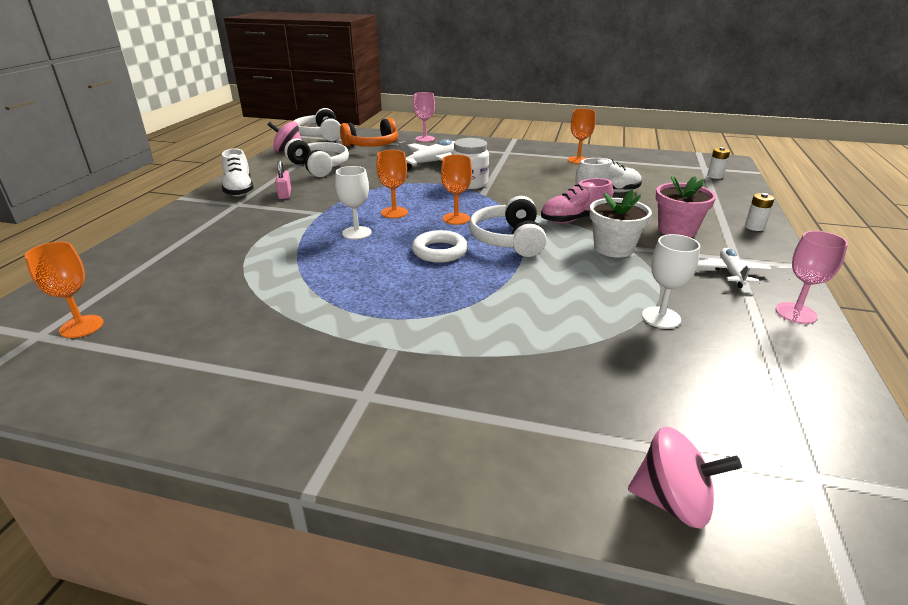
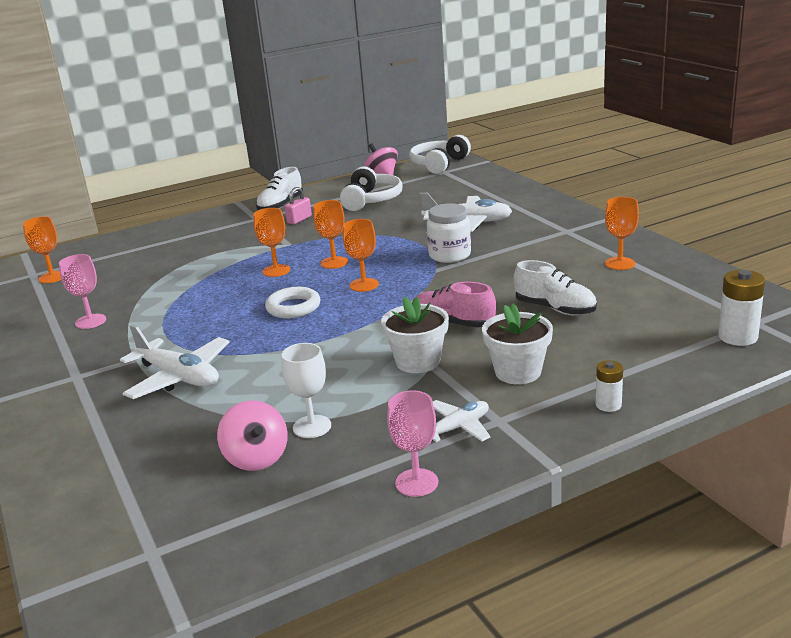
camera: 50 degrees right, 5 degrees down
(357, 233) = (276, 270): white goblet -> orange goblet
(372, 145) = (458, 188): orange headphones -> none
(425, 139) = (521, 192): pink goblet -> pink goblet (90, 321)
(475, 340) = (179, 377): none -> white plane
(508, 240) = (358, 319): white headphones -> none
(672, 502) = (70, 509): pink spinning top -> pink spinning top (256, 458)
(677, 230) = (518, 372): pink flower pot -> white flower pot
(715, 176) = (738, 337): white battery -> white battery, size x1.63

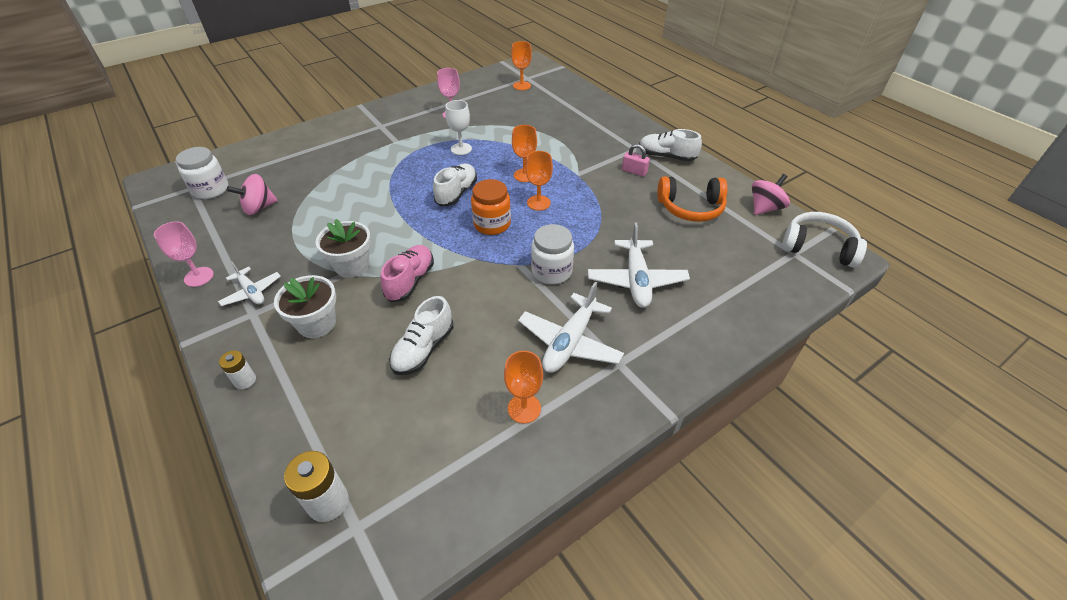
camera: 80 degrees right, 20 degrees up
(173, 524) = (211, 190): none -> white jar
(179, 377) = (366, 162): white plane -> white plane (570, 342)
(293, 307) = (456, 193): white ring -> white shoe
(312, 426) = (284, 225): white goblet -> white goblet (461, 149)
(364, 285) = (492, 224): orange goblet -> orange jar
(371, 200) = (690, 208): white headphones -> orange headphones

